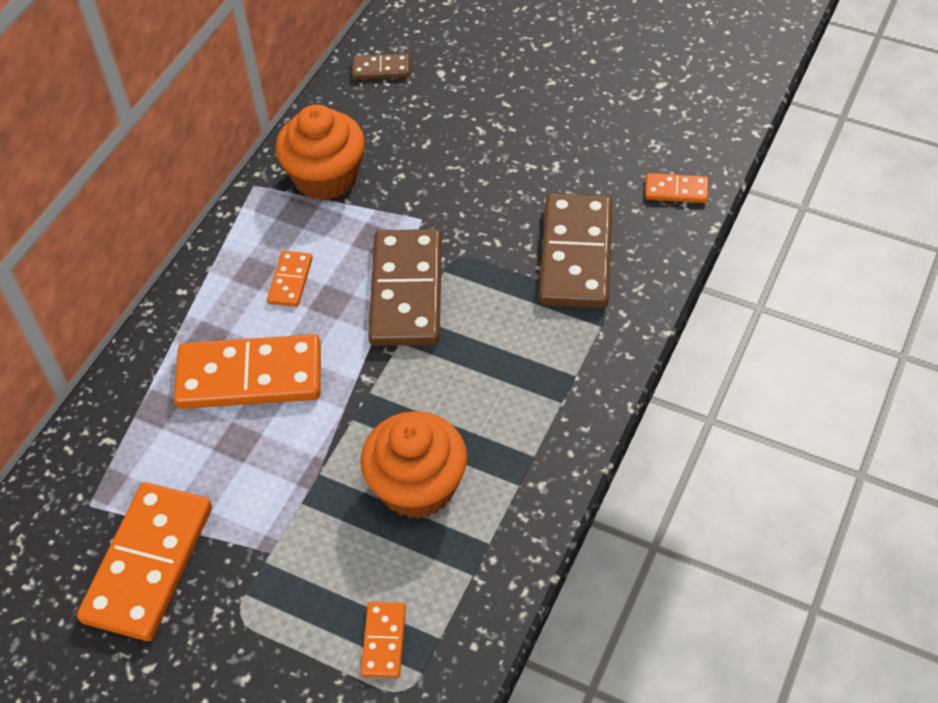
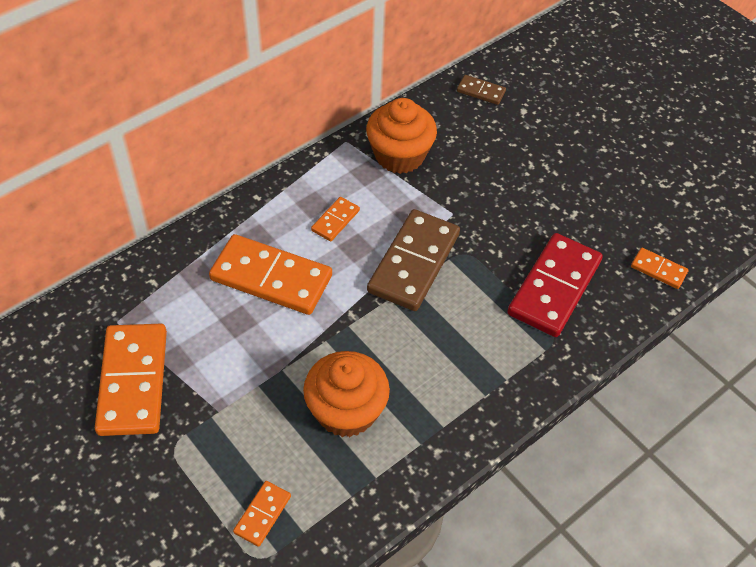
camera: 20 degrees right, 0 degrees up
(149, 564) = (133, 382): orange domino -> orange domino turned 45 degrees counterclockwise
(575, 255) = (554, 287): brown domino -> red domino

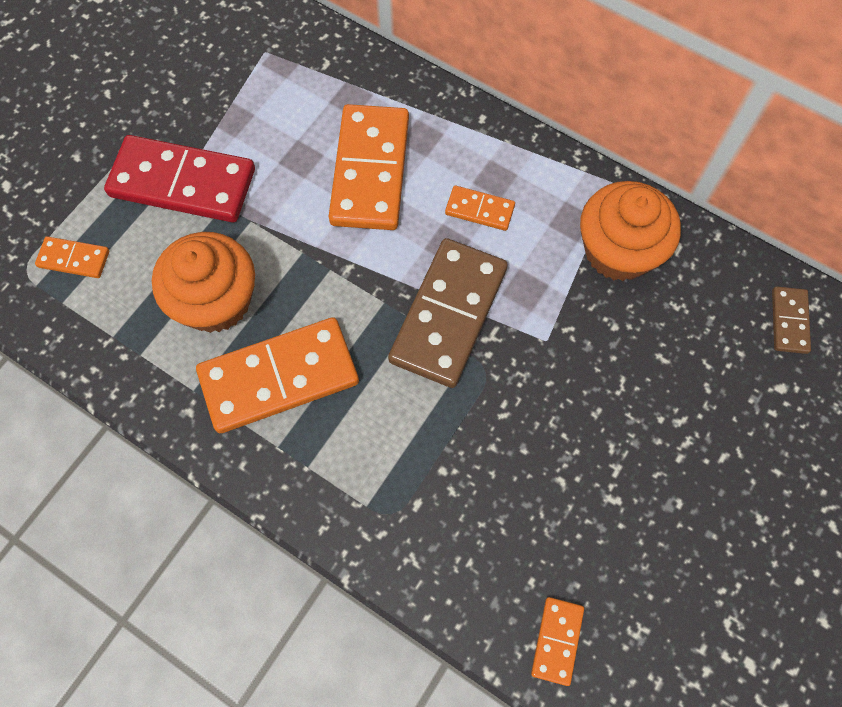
camera: 75 degrees right, 15 degrees up
(133, 382) = (197, 93): orange domino -> orange domino (279, 378)
(413, 263) = (448, 314): brown domino -> brown domino turned 75 degrees counterclockwise
(554, 287) = (471, 497): red domino -> red domino (183, 182)

